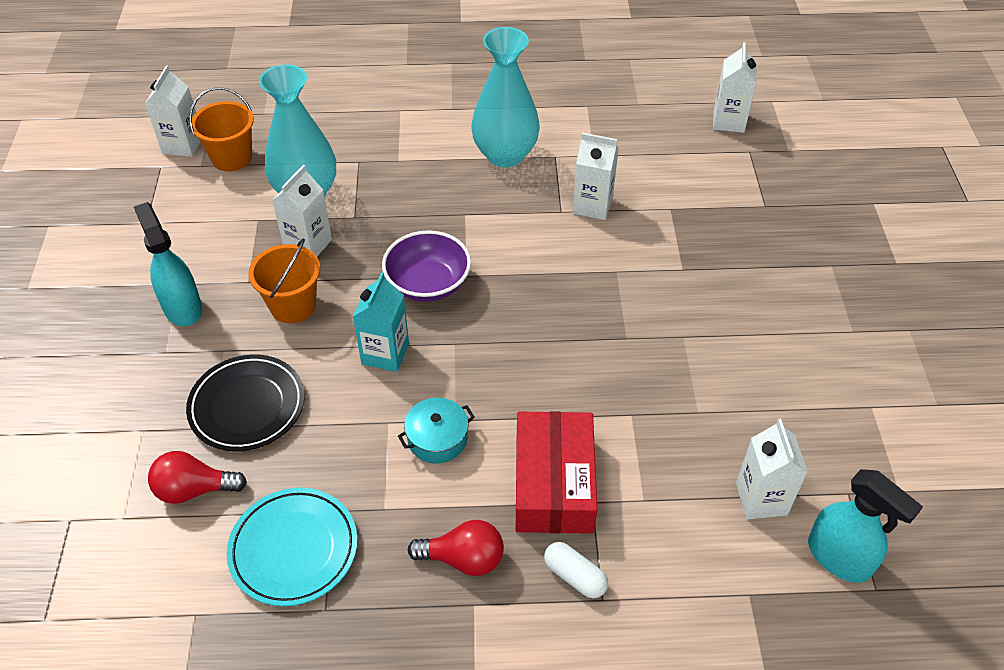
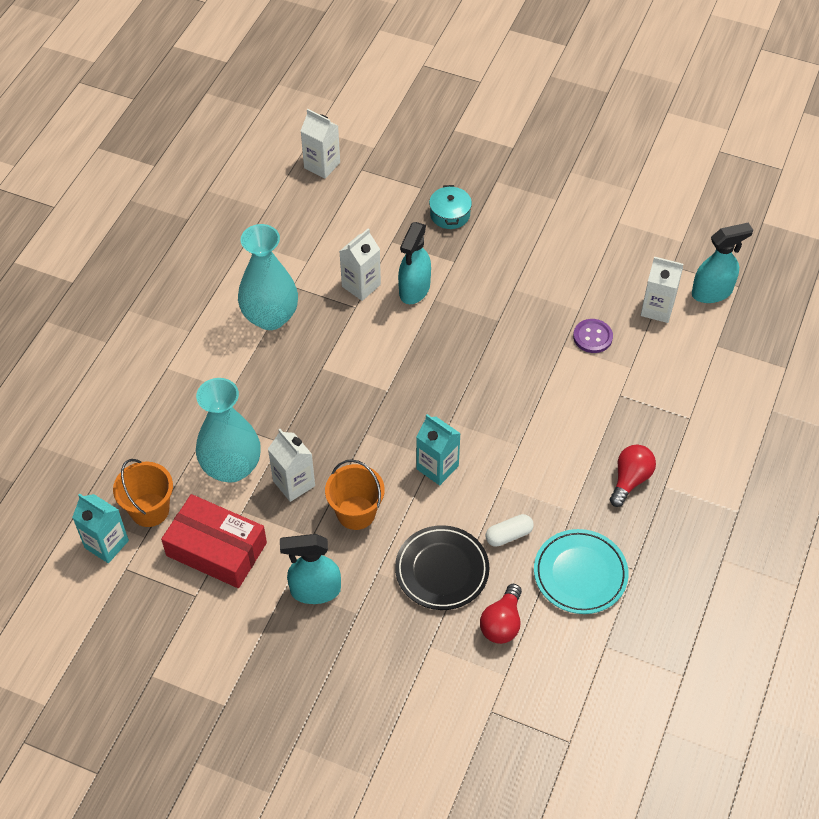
camera: 65 degrees left, 5 degrees up
(183, 145) = (106, 544): white carton -> turquoise carton
(428, 283) = (382, 417): purple bowl -> none
(437, 439) = (529, 461): turquoise pot -> turquoise pot (450, 214)
(554, 483) = (596, 409): red box -> red box (216, 549)
(575, 576) = (668, 425): white capsule -> white capsule (509, 535)
(618, 249) = (414, 289): none -> turquoise spray bottle
(665, 441) = (592, 337): none -> purple button

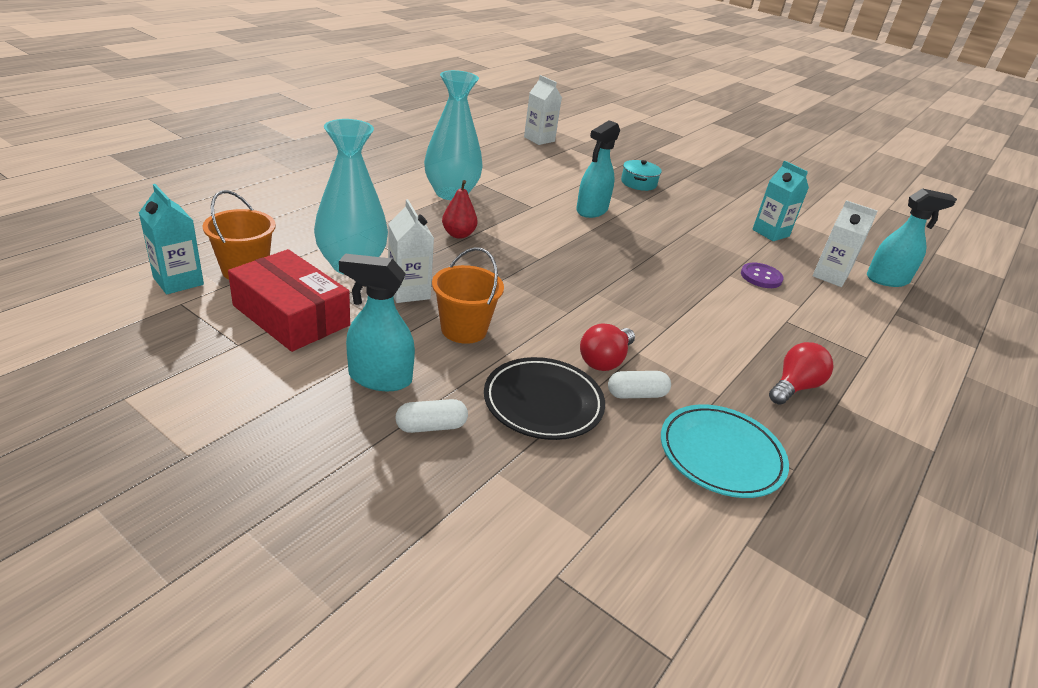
camera: 10 degrees right, 20 degrees down
(303, 384) = (458, 234): none -> red pear
(361, 285) = (543, 197): white carton -> none
(371, 623) = (431, 426): none -> white capsule
(437, 467) = (570, 320): turquoise carton -> turquoise carton (770, 233)
(502, 623) = (604, 475): red light bulb -> red light bulb (605, 360)

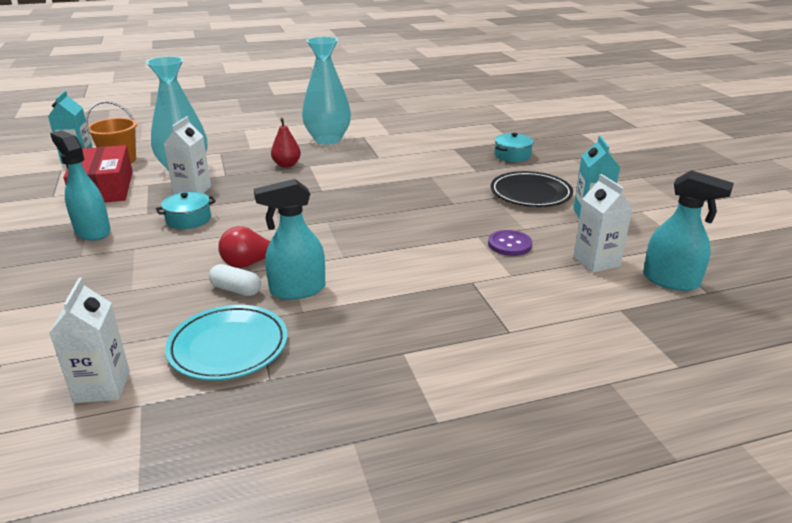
camera: 40 degrees right, 5 degrees down
(431, 426) = (75, 264): white capsule -> none
(464, 329) = (188, 219): orange bucket -> turquoise pot
(539, 139) = (471, 113): white carton -> white carton (102, 386)
(543, 403) = (162, 273): black plate -> black plate (530, 194)
(591, 210) = (427, 167): turquoise spray bottle -> turquoise spray bottle (297, 290)
(794, 387) = (382, 328): red light bulb -> none

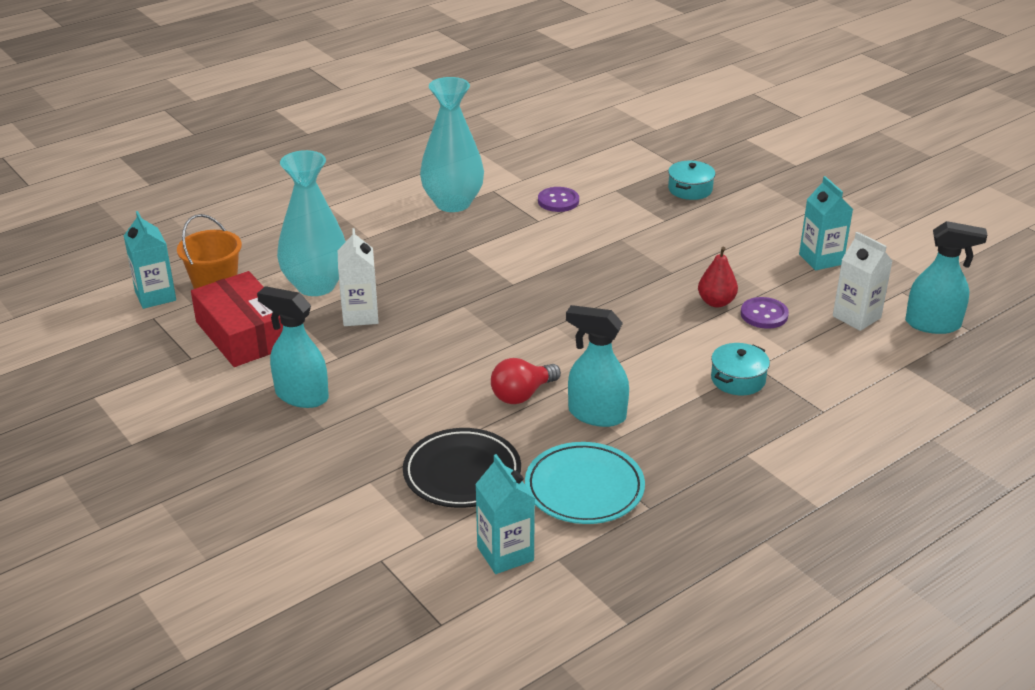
camera: 20 degrees left, 5 degrees up
(102, 386) = (505, 554): white carton -> turquoise carton
(188, 219) = (397, 356): turquoise pot -> turquoise pot (738, 379)
(236, 290) = (535, 428): white capsule -> none
(286, 165) = (438, 254): red pear -> red pear (716, 302)
(297, 290) = (596, 414): turquoise spray bottle -> turquoise spray bottle turned 60 degrees clockwise
(404, 148) = (558, 201): none -> purple button
(530, 194) = (744, 243): black plate -> black plate (462, 473)

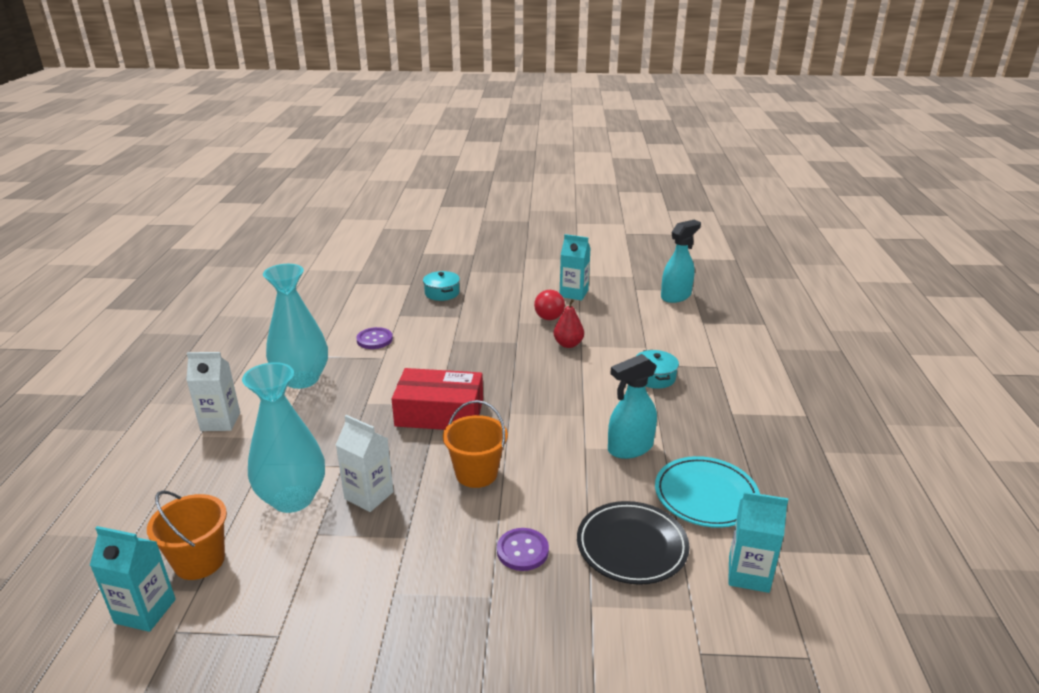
camera: 50 degrees left, 5 degrees down
(244, 334) = (294, 578): red box -> red box (439, 412)
(301, 396) = (430, 587): turquoise spray bottle -> none
(450, 350) = (476, 473): none -> orange bucket
(522, 394) = (570, 468): red light bulb -> red light bulb (549, 314)
(764, 314) = (602, 336): purple button -> purple button (522, 551)
(856, 317) = (641, 312): white carton -> white carton (220, 421)

